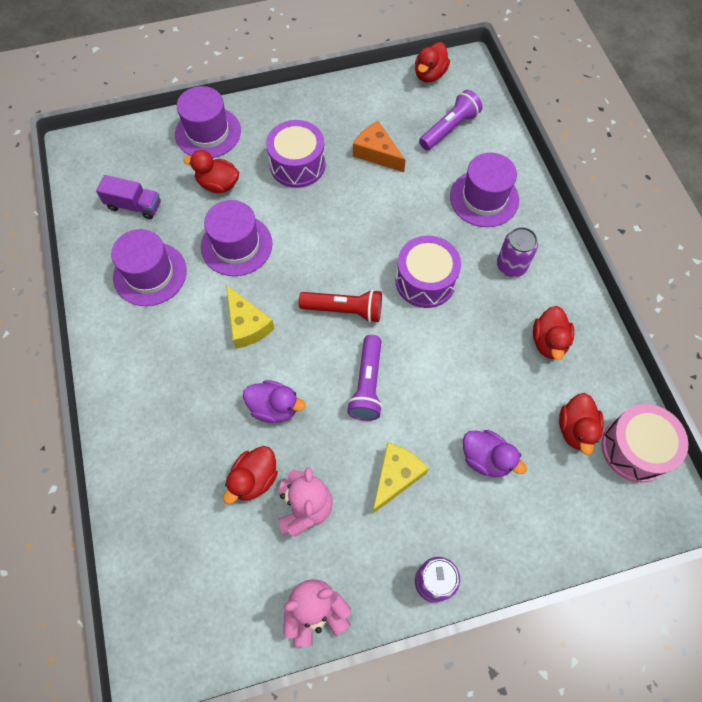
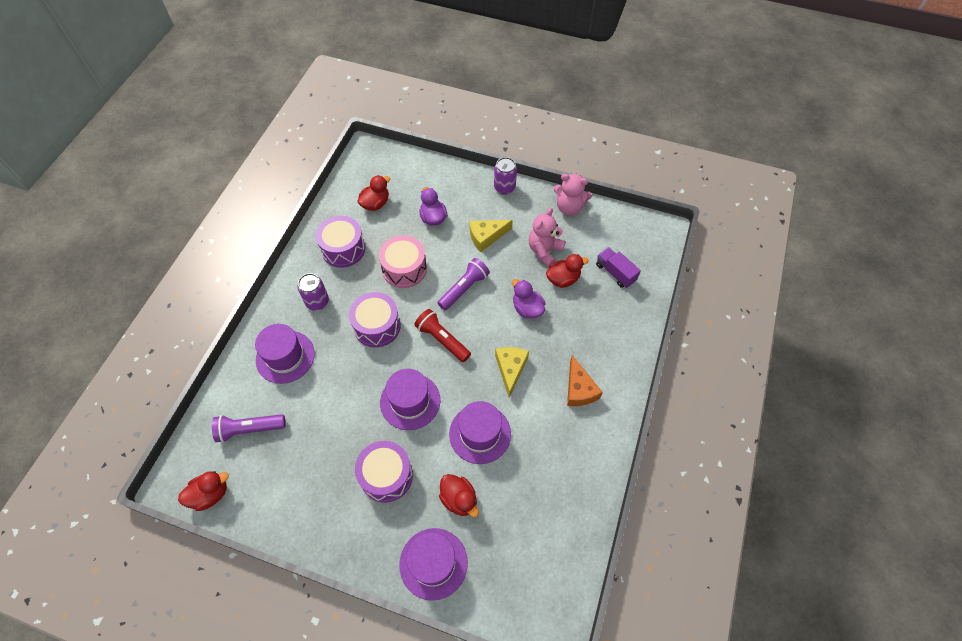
camera: 145 degrees left, 5 degrees down
(134, 206) = (537, 524): purple truck -> purple truck (615, 272)
(150, 274) = (556, 451): purple hat -> purple hat (410, 401)
(377, 153) = (320, 445): orange cheese -> orange cheese (579, 389)
(548, 342) = (343, 249): red duck -> purple drum
(635, 448) = (356, 180): pink drum -> pink drum (404, 269)

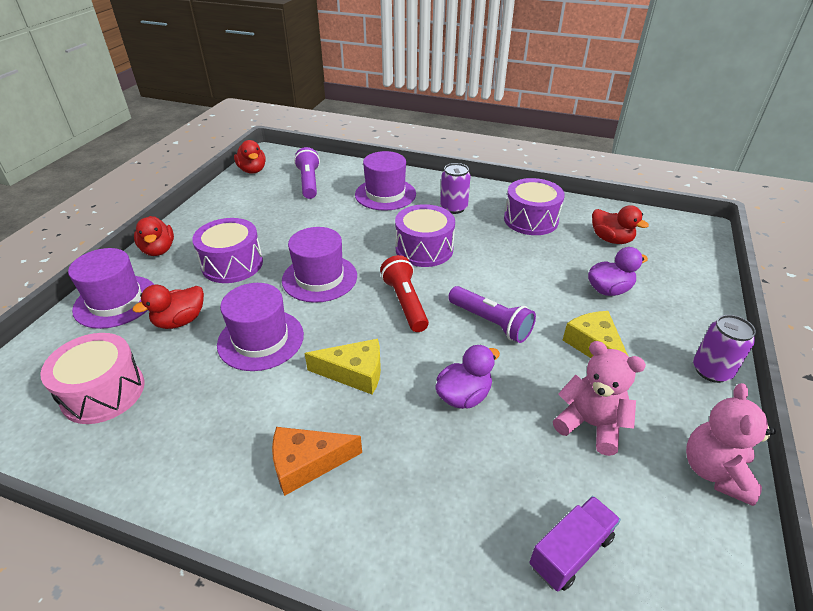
camera: 90 degrees right, 20 degrees down
(404, 269) = (512, 267): pink drum -> pink drum (103, 392)
(442, 340) = (405, 303): red flashlight -> red flashlight turned 60 degrees counterclockwise
(563, 279) = (533, 451): red duck -> red duck (158, 250)

